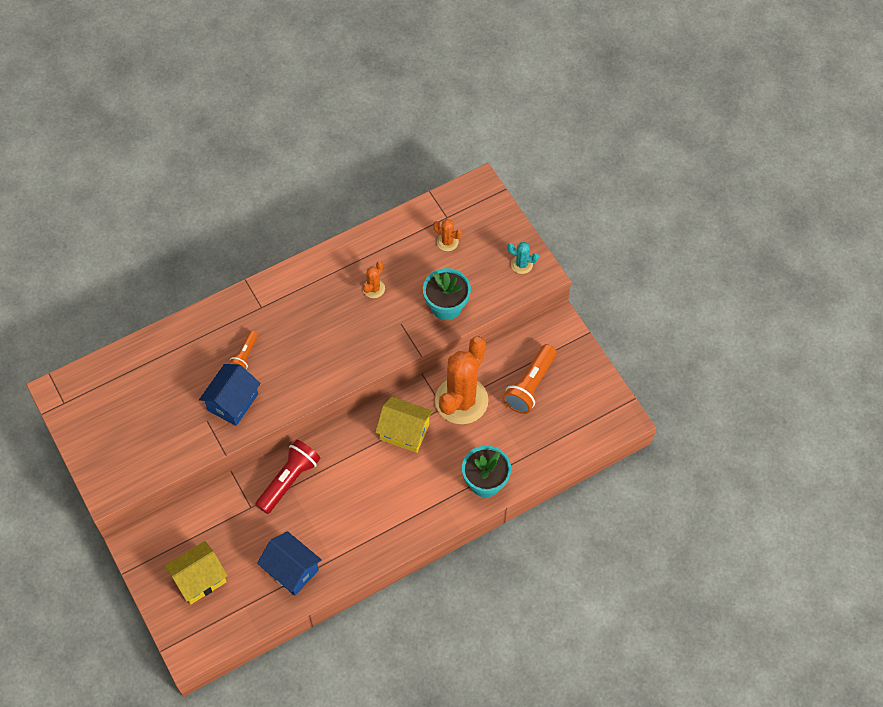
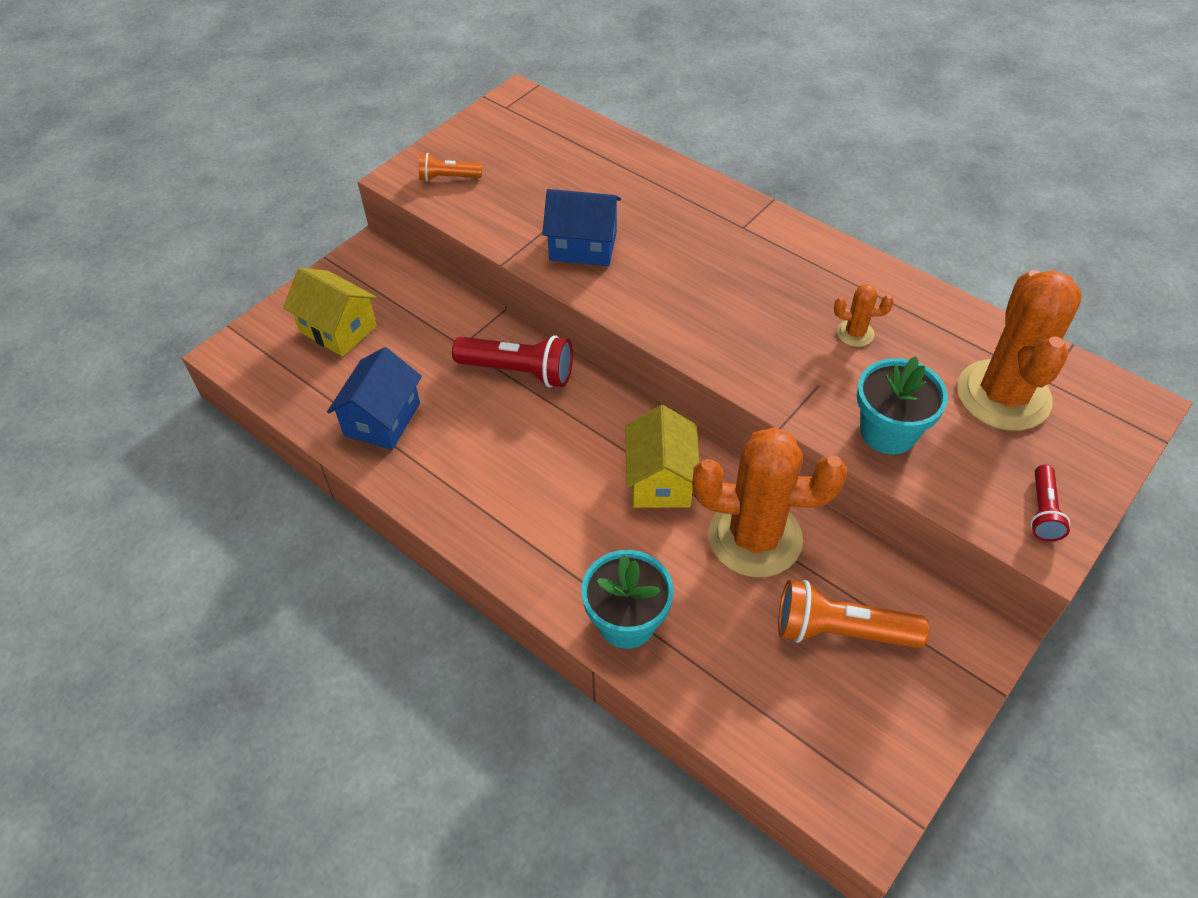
camera: 70 degrees right, 10 degrees down
(245, 356) = (659, 235): orange flashlight -> orange flashlight (448, 178)
(447, 242) = (1003, 395): orange cactus -> orange cactus, size x2.37
(521, 264) = (1043, 511): turquoise cactus -> red flashlight

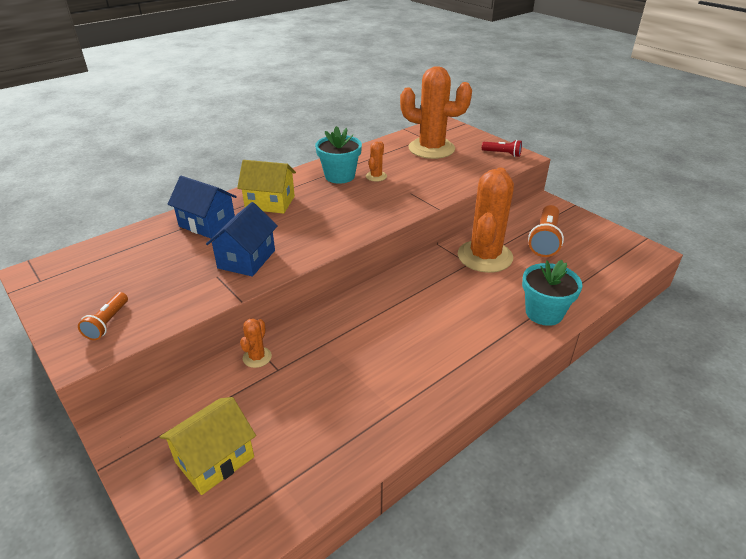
camera: 80 degrees left, 15 degrees down
(382, 419) = (343, 429): blue house -> blue house (207, 224)
(477, 322) = (257, 357): none -> orange cactus
(518, 371) = (320, 338): red flashlight -> none
(660, 480) = (437, 284): yellow house -> yellow house (270, 203)
(888, 432) = (449, 180): turquoise flower pot -> turquoise flower pot (339, 176)

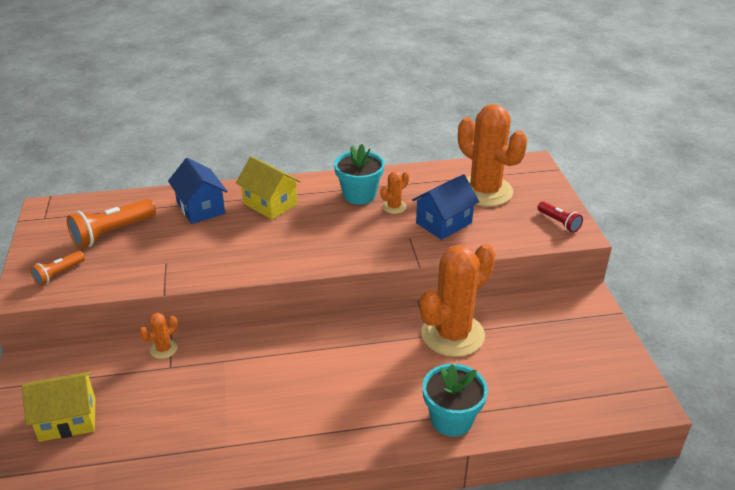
camera: 30 degrees right, 0 degrees up
(246, 259) = (201, 255): blue house -> blue house (444, 223)
(545, 240) = (538, 341): orange flashlight -> orange flashlight (112, 233)

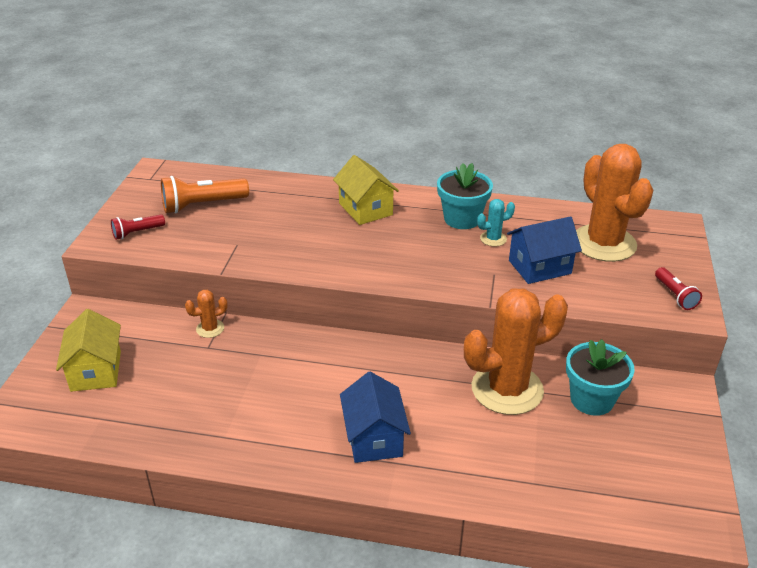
camera: 20 degrees right, 0 degrees up
(59, 274) = (137, 233): orange flashlight -> red flashlight
(68, 419) = (96, 371): yellow house -> yellow house turned 75 degrees clockwise
(200, 208) = (296, 199): blue house -> blue house (374, 438)
(394, 207) = (493, 239): orange cactus -> turquoise cactus
(451, 419) = (463, 477): turquoise flower pot -> turquoise flower pot (592, 399)

